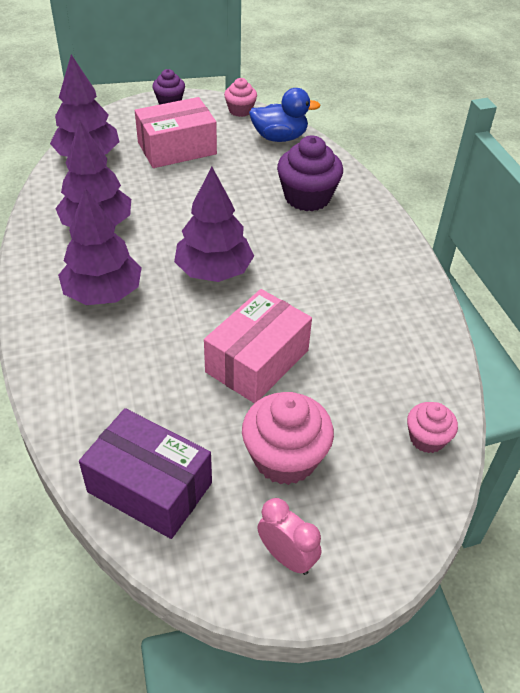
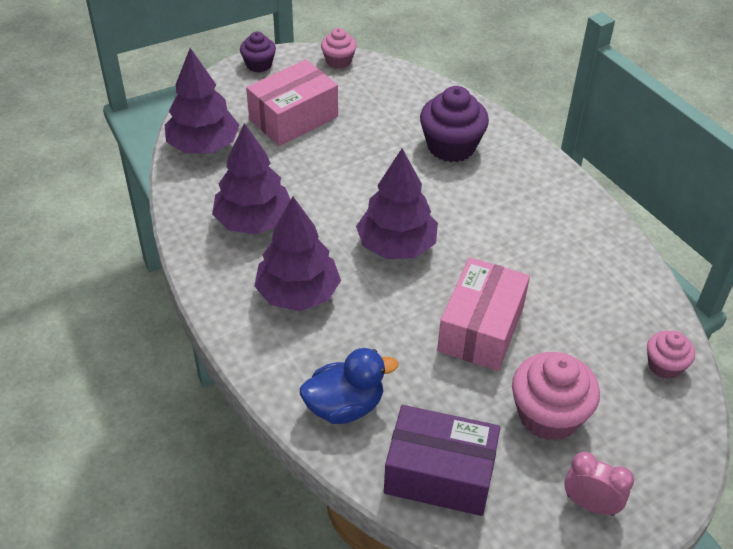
camera: 15 degrees left, 0 degrees up
(279, 137) = (393, 85): blue duck -> blue duck (344, 406)

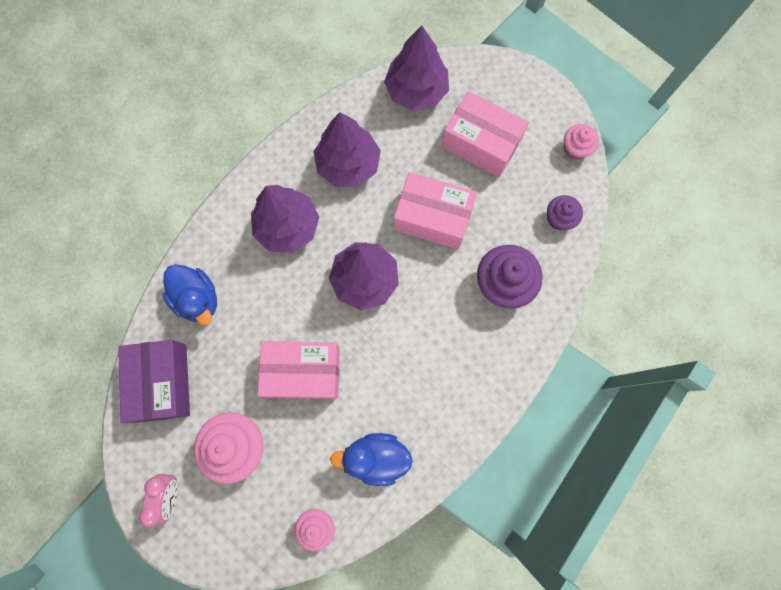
camera: 70 degrees right, 30 degrees up
(259, 64) = (537, 86): purple cupcake -> purple cupcake (559, 218)
(354, 174) = (433, 217): none -> pink box
(601, 293) = (376, 457): none -> blue duck

